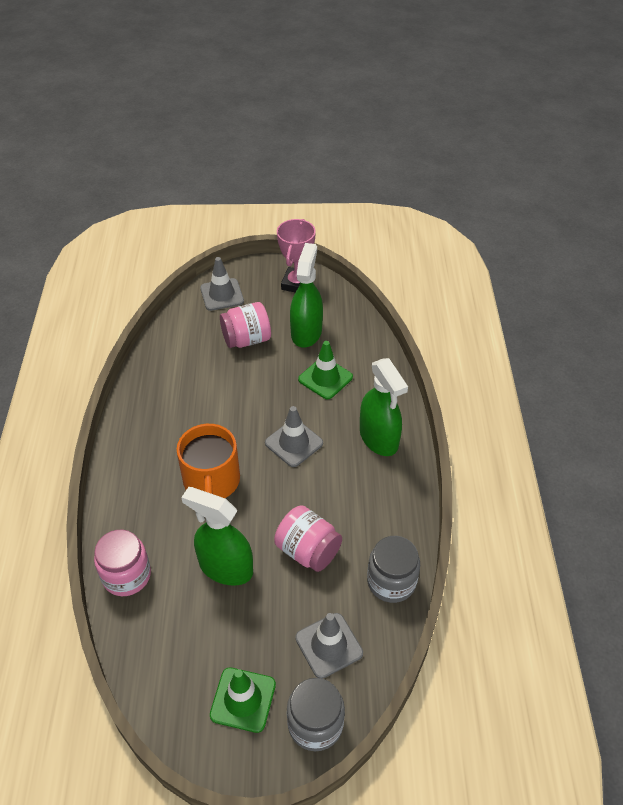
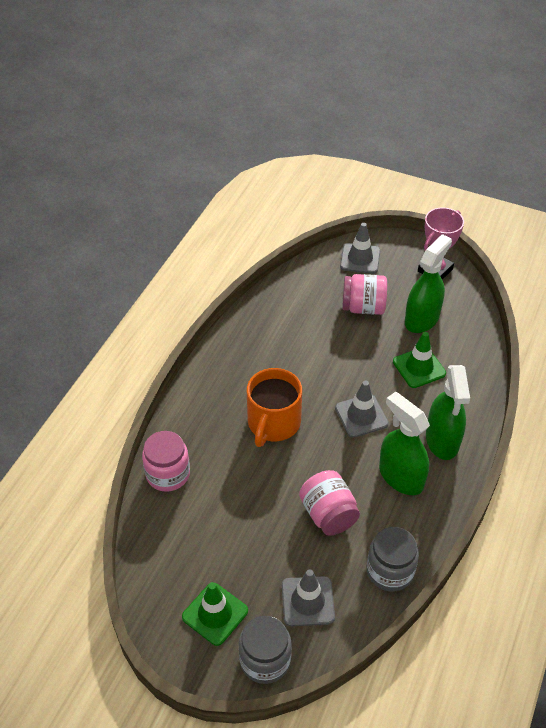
camera: 25 degrees right, 0 degrees up
(225, 567) = (251, 500): green spray bottle -> green spray bottle (400, 476)

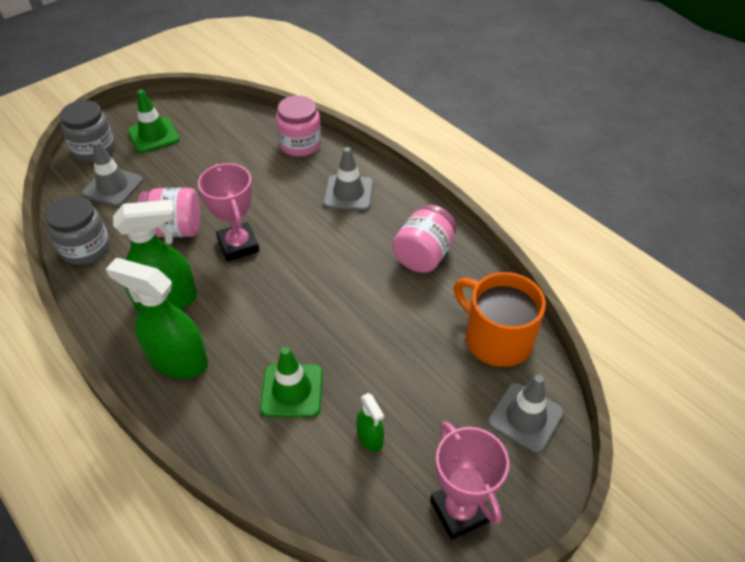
camera: 115 degrees right, 0 degrees up
(273, 423) = (305, 228): orange mug -> orange mug (496, 338)
(318, 459) = (238, 245): none -> pink trophy
(361, 416) = (263, 301): grey traffic cone -> grey traffic cone (348, 193)
(363, 307) = (426, 377): pink jar -> pink jar (423, 255)
(422, 319) = (370, 437): green spray bottle -> green spray bottle, size x0.49

